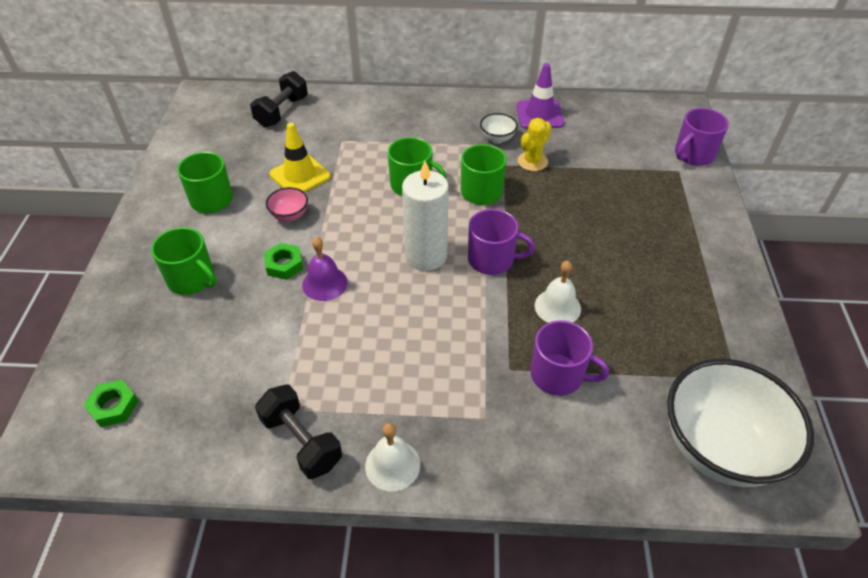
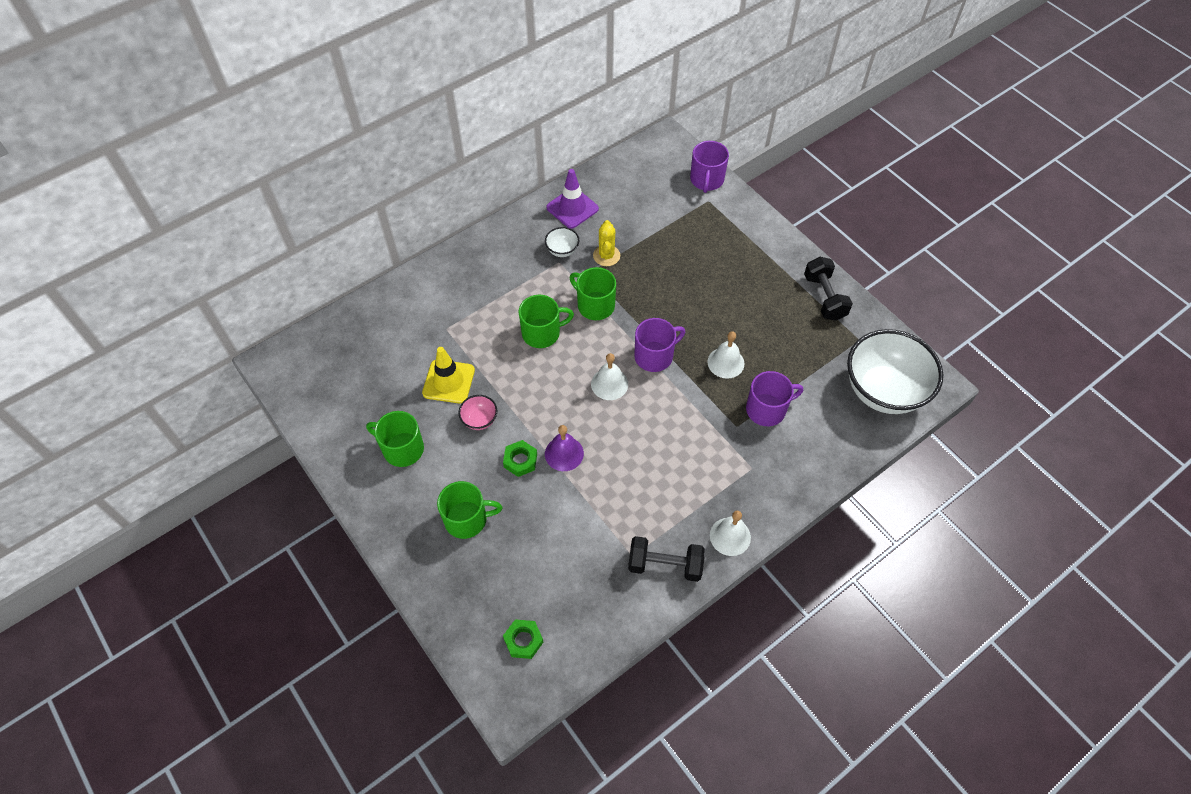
camera: 40 degrees left, 10 degrees up
(282, 112) = (365, 333): black dumbbell -> black dumbbell (824, 297)
(426, 256) = (609, 384): white candle -> white bell

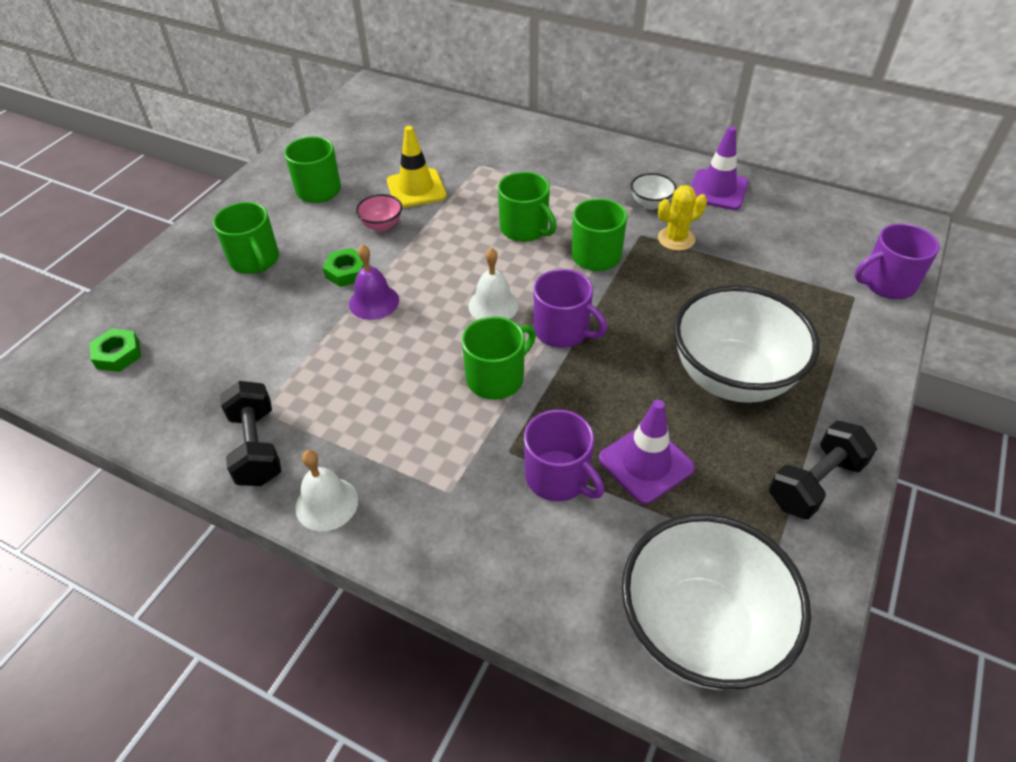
camera: 65 degrees right, 10 degrees down
(676, 408) = (496, 378): none -> green mug
(725, 362) = (604, 404): white bell -> none
(737, 292) = (732, 377): none -> white bowl
(777, 363) = (646, 463): none -> purple traffic cone

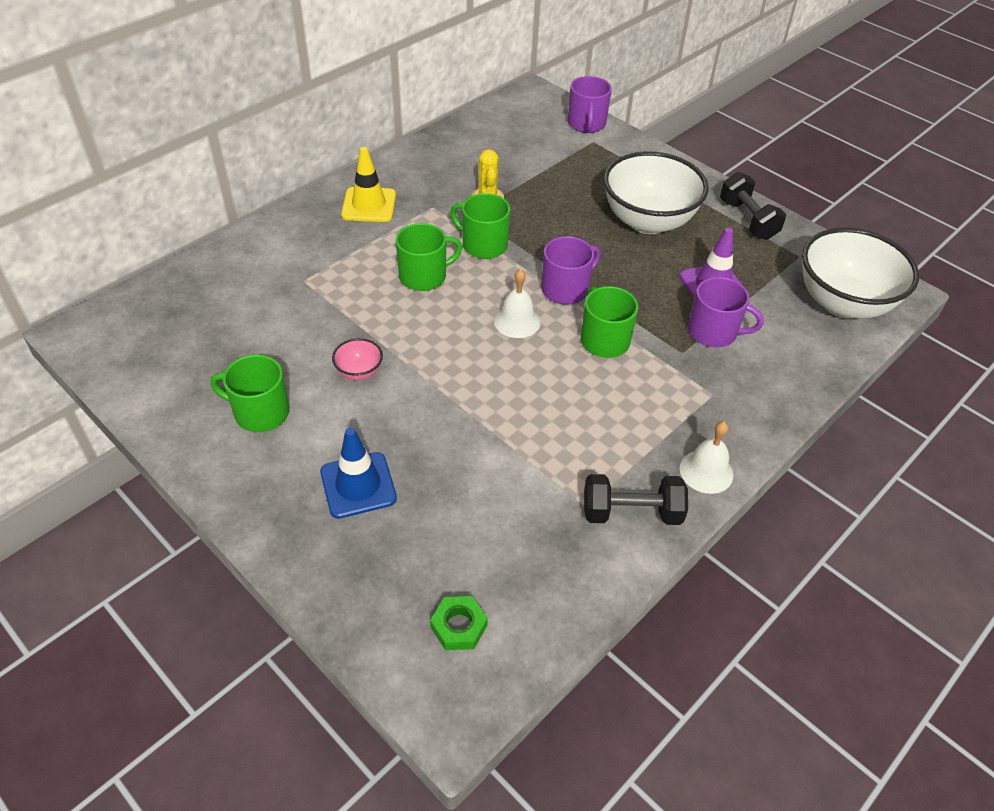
camera: 75 degrees left, 0 degrees up
(255, 260) = (358, 485): green mug -> blue traffic cone
(346, 272) = (419, 411): green nut -> none
(374, 302) = (474, 399): purple bell -> none
(416, 189) = (313, 334): yellow traffic cone -> yellow traffic cone (369, 205)
(558, 477) = (713, 332): purple mug -> purple mug turned 45 degrees clockwise
(650, 204) = (434, 196): white bowl -> none
(717, 190) = (439, 157): purple traffic cone -> none

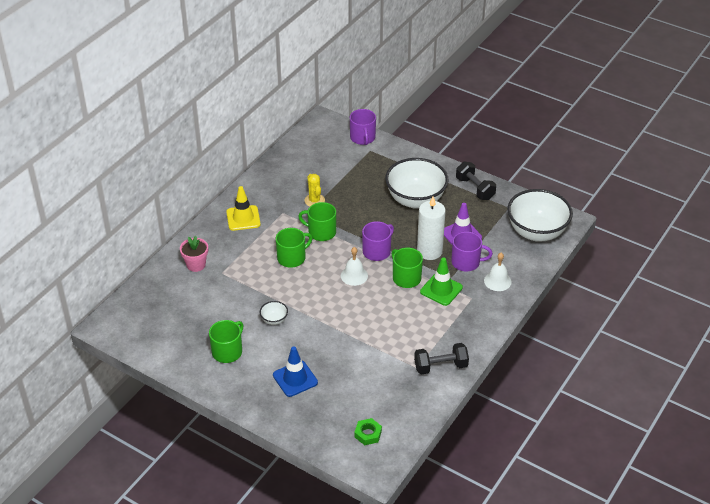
camera: 10 degrees left, 5 degrees down
(260, 412) = (227, 351): green mug -> green mug turned 120 degrees clockwise
(268, 261) = (196, 265): none -> pink flower pot
(359, 372) = (274, 320): pink bowl -> white bowl
(654, 303) = (429, 251): none -> white candle
(661, 370) = (441, 290): none -> green traffic cone
(706, 471) = (475, 339): white bell -> white bell (497, 281)

